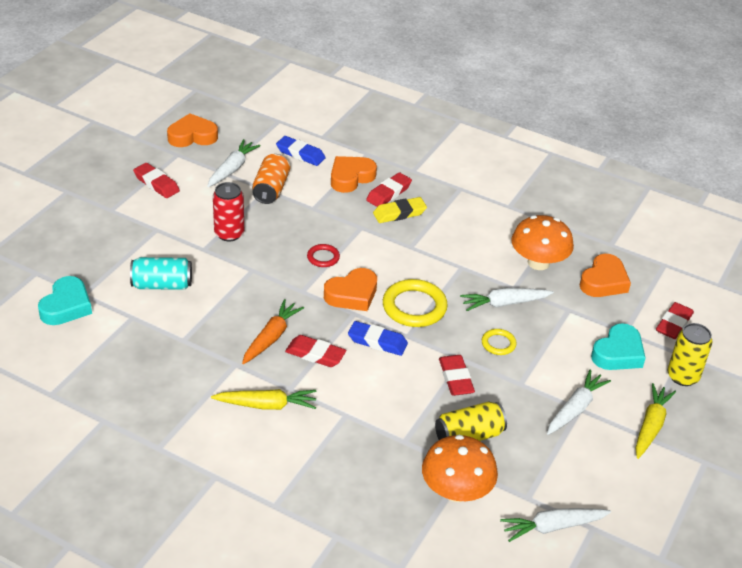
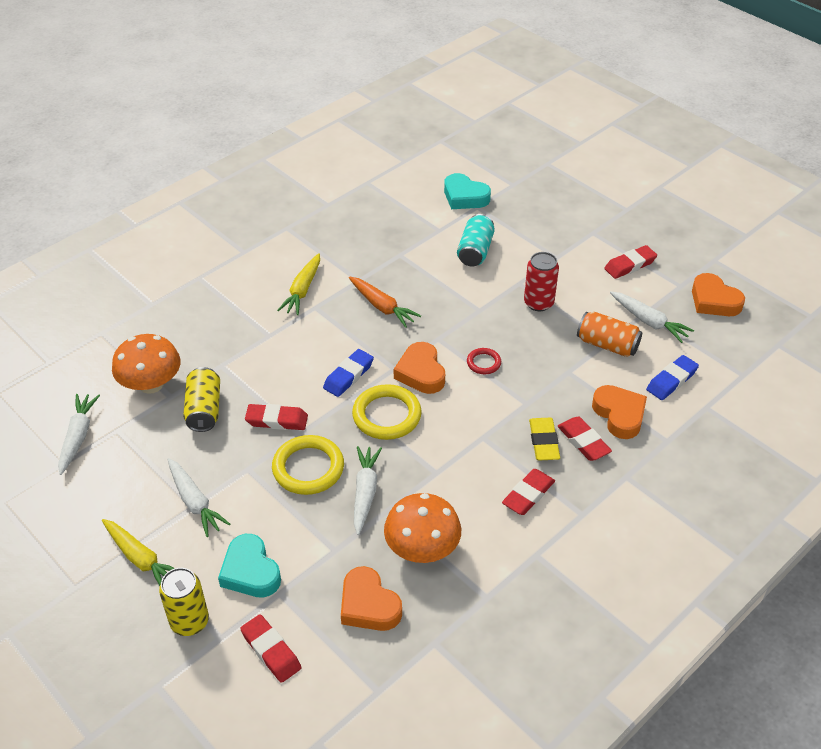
camera: 110 degrees right, 5 degrees up
(192, 136) = (714, 301): orange heart -> orange heart turned 135 degrees clockwise
(315, 354) = (349, 330): red eraser -> red eraser (528, 495)
(498, 344) = (308, 468): yellow ring -> yellow ring, size x1.91

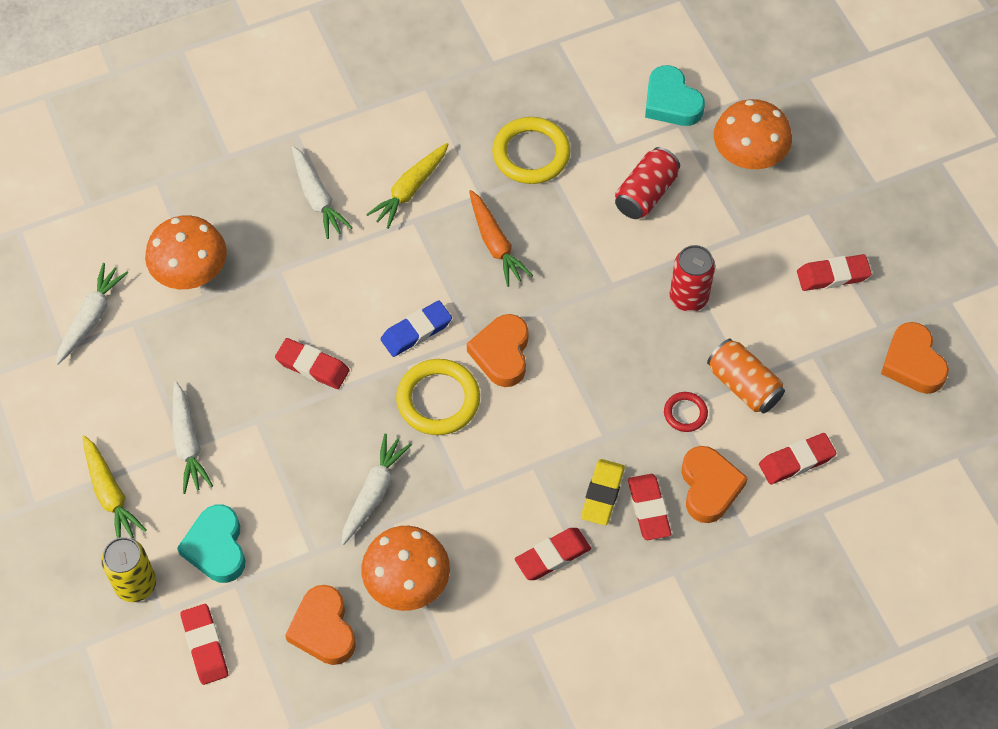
camera: 20 degrees right, 15 degrees up
(204, 409) = (237, 326): yellow can -> none
(308, 468) = (324, 440): yellow ring -> yellow ring (531, 154)
(475, 251) = (646, 194): turquoise can -> red can
(483, 363) = (581, 363): red ring -> red ring (685, 413)
(534, 213) = (748, 155): none -> orange mushroom
(649, 321) = (812, 368): white carrot -> white carrot (317, 198)
(671, 380) = (796, 461): blue eraser -> red eraser

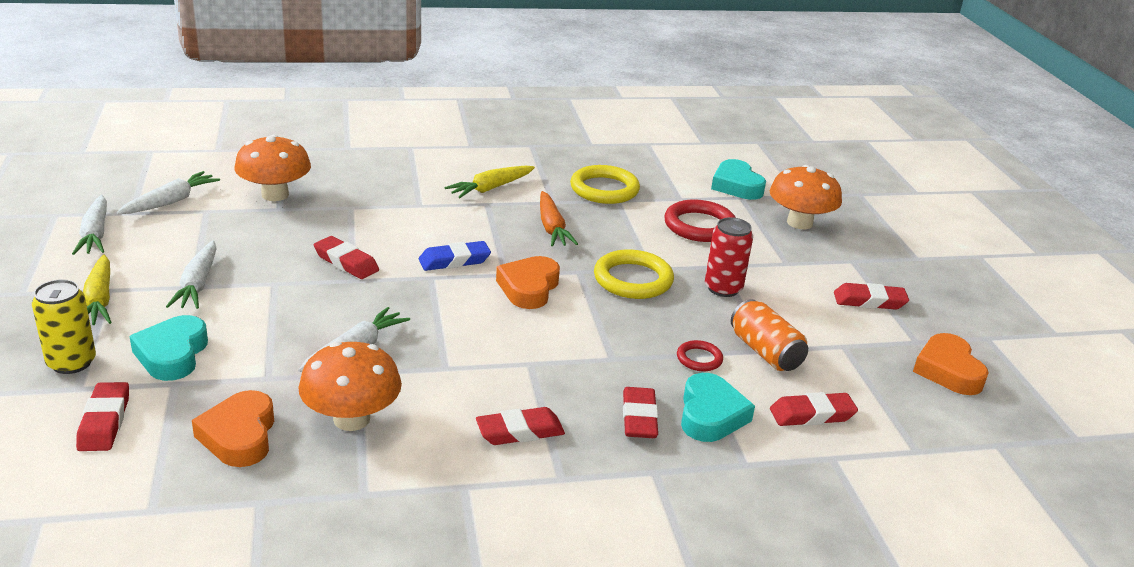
camera: 10 degrees right, 30 degrees down
(317, 198) = (408, 179): white carrot -> white carrot (95, 234)
(438, 400) = (453, 303): yellow ring -> yellow ring (633, 279)
(602, 494) = (592, 397): yellow eraser -> none
(646, 194) = (699, 226): red can -> red ring
(709, 487) = (710, 415): orange heart -> turquoise heart

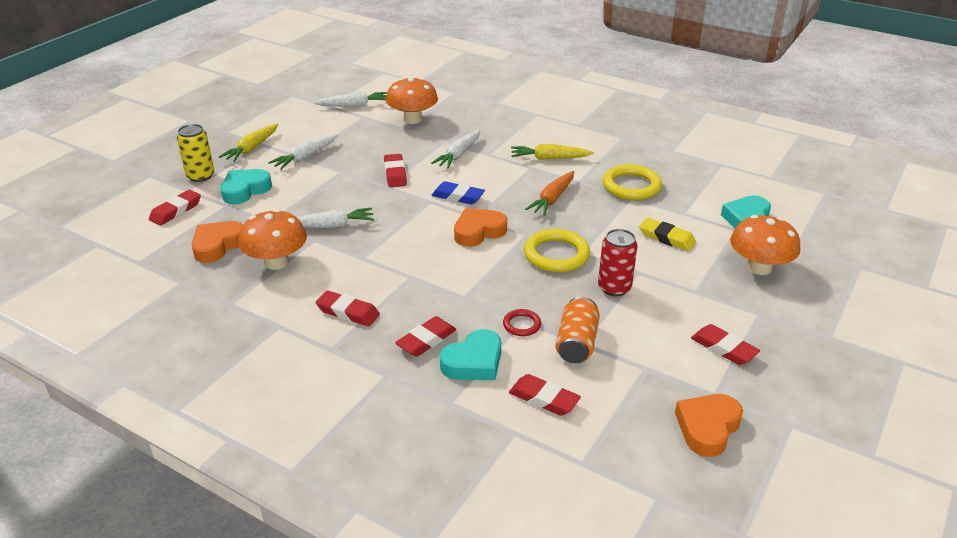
camera: 45 degrees right, 5 degrees up
(95, 234) = (295, 112): white carrot -> white carrot (458, 155)
(699, 226) = (666, 238): red ring -> yellow eraser

